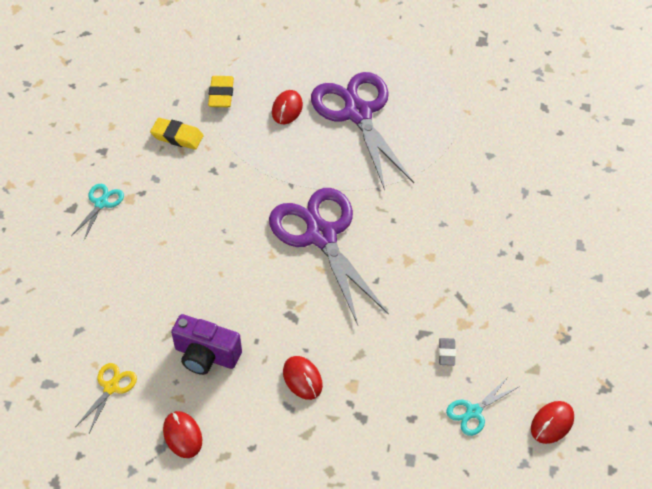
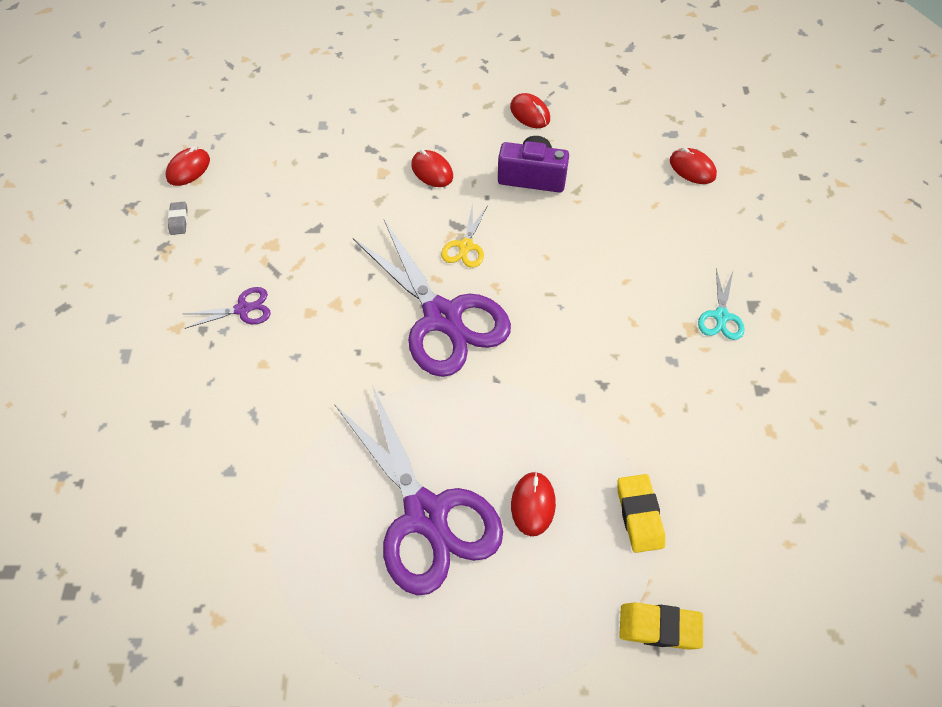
camera: 170 degrees right, 5 degrees up
(50, 339) = (692, 168): none -> red mouse
(111, 387) = (611, 138): yellow scissors -> yellow scissors (465, 246)
(177, 136) = (672, 428): yellow eraser -> yellow eraser (659, 627)
(446, 353) = (290, 213): grey eraser -> grey eraser (179, 220)
(474, 411) = (263, 168): turquoise scissors -> none
(486, 267) = (243, 309): none -> purple scissors

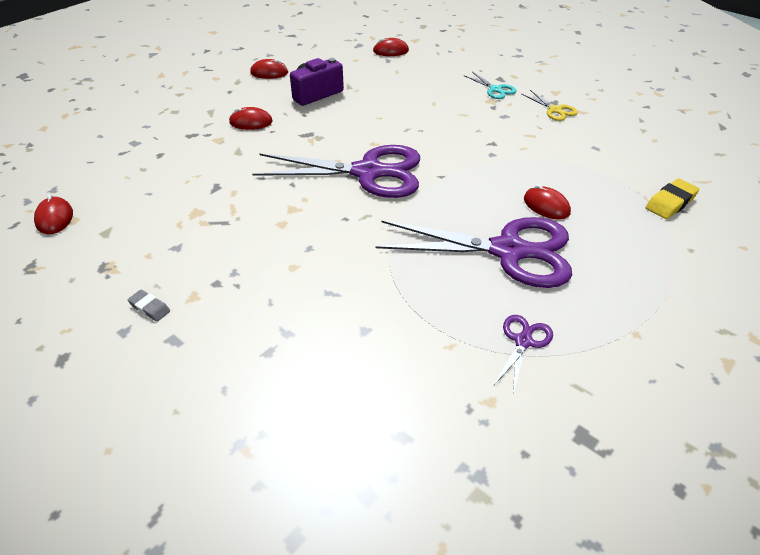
camera: 50 degrees left, 15 degrees down
(179, 220) = (93, 246): grey eraser -> grey eraser (150, 308)
(243, 309) = (230, 253): purple scissors -> purple scissors (523, 341)
(465, 246) = (328, 139): yellow scissors -> yellow scissors (555, 110)
(639, 515) = (592, 174): yellow eraser -> none

